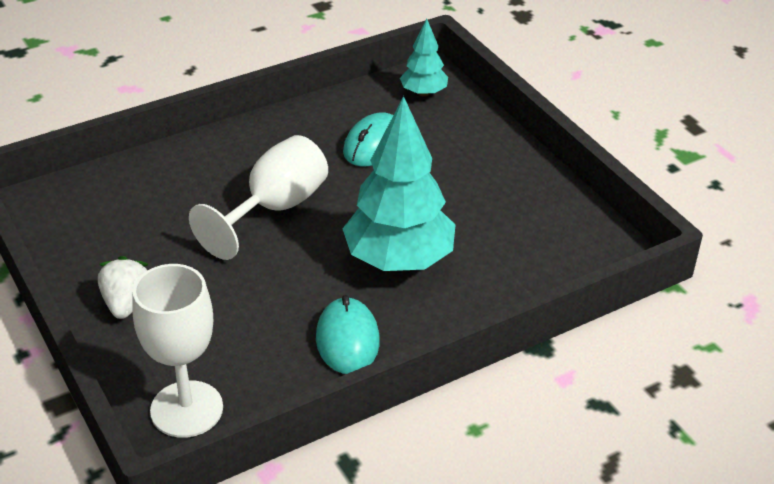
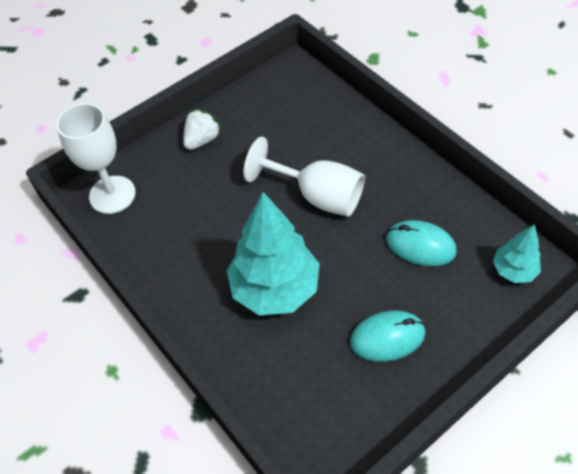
camera: 85 degrees right, 15 degrees up
(127, 303) = (202, 140): white strawberry -> white strawberry turned 45 degrees counterclockwise
(347, 340) = (183, 270): turquoise mouse -> turquoise mouse (387, 337)

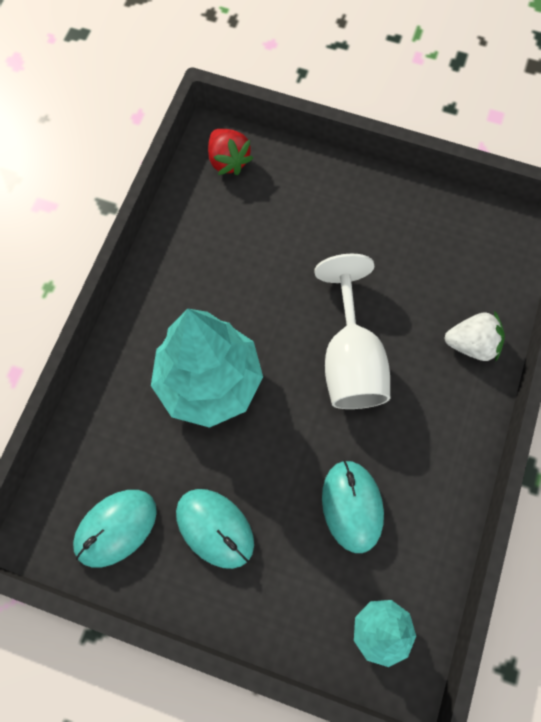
camera: 55 degrees right, 15 degrees up
(112, 195) = (228, 161): white goblet -> red strawberry
(202, 140) = (350, 199): white strawberry -> white strawberry (471, 344)
(348, 407) = (116, 528): none -> turquoise mouse

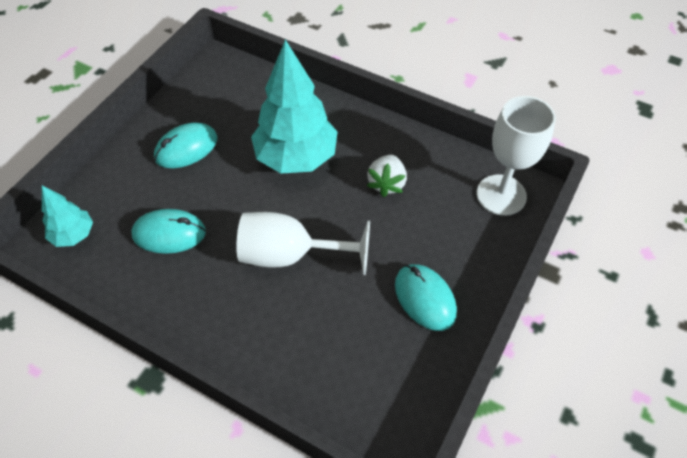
camera: 100 degrees right, 15 degrees down
(116, 528) = (207, 97): turquoise mouse -> turquoise mouse (425, 298)
(228, 161) = (501, 195): red strawberry -> white goblet
(471, 344) = (279, 358): white strawberry -> white strawberry (386, 183)

